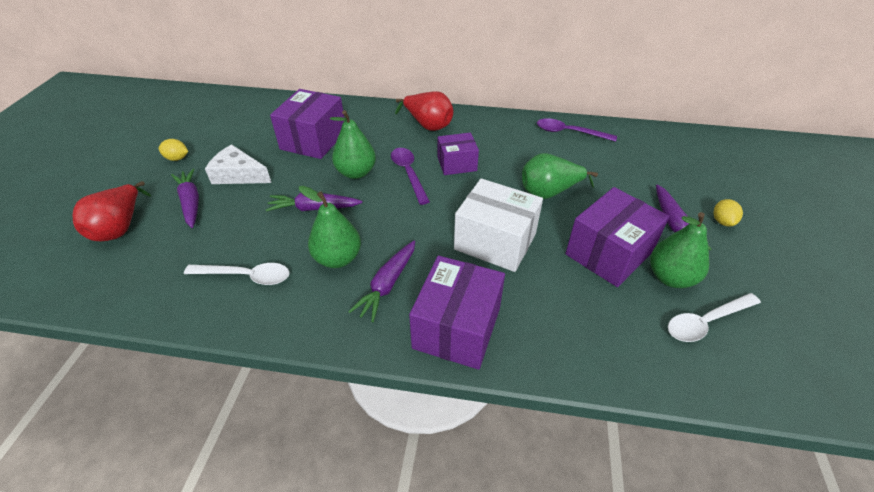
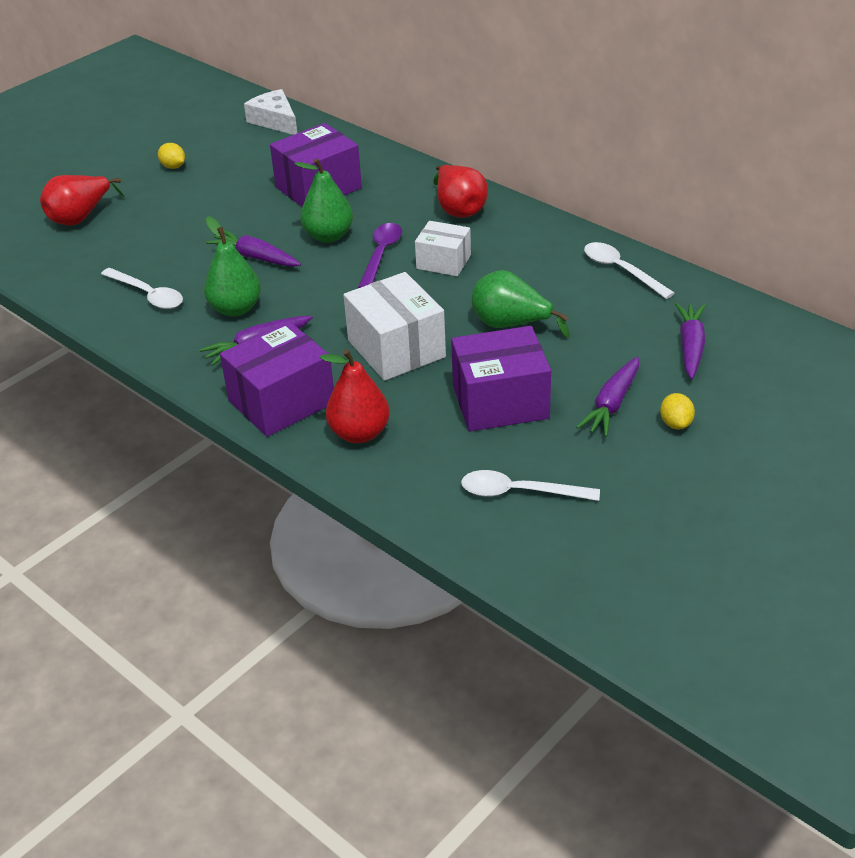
camera: 35 degrees right, 5 degrees down
(191, 202) = (153, 214): purple carrot -> purple carrot (690, 346)
(238, 175) = (215, 201): white cheese -> white cheese (275, 121)
(457, 164) = (443, 262): purple box -> white box
(546, 328) = (359, 433): none -> red pear
(569, 132) = (621, 270): purple spoon -> white spoon
(670, 277) = (536, 446): green pear -> none
(722, 221) = (676, 423): yellow lemon -> yellow lemon turned 45 degrees counterclockwise

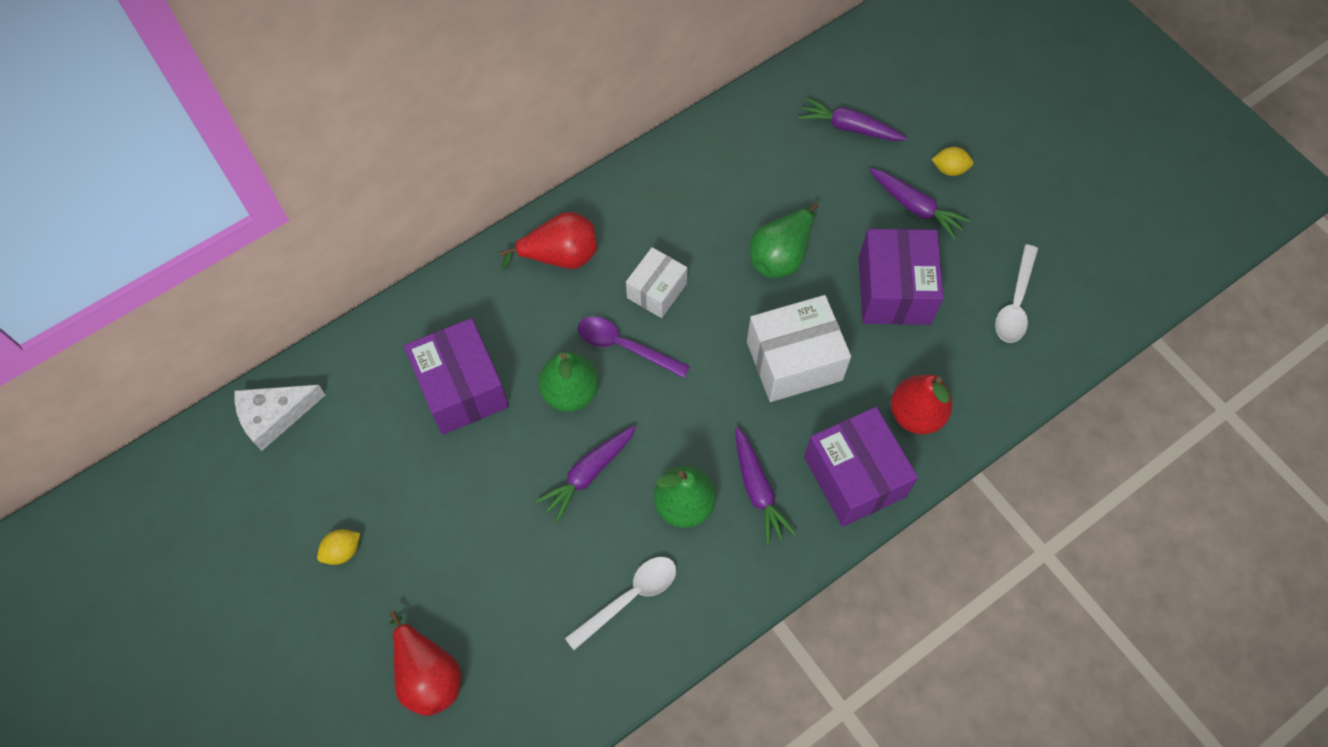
camera: 80 degrees left, 25 degrees up
(621, 270) = (718, 145): white spoon -> none

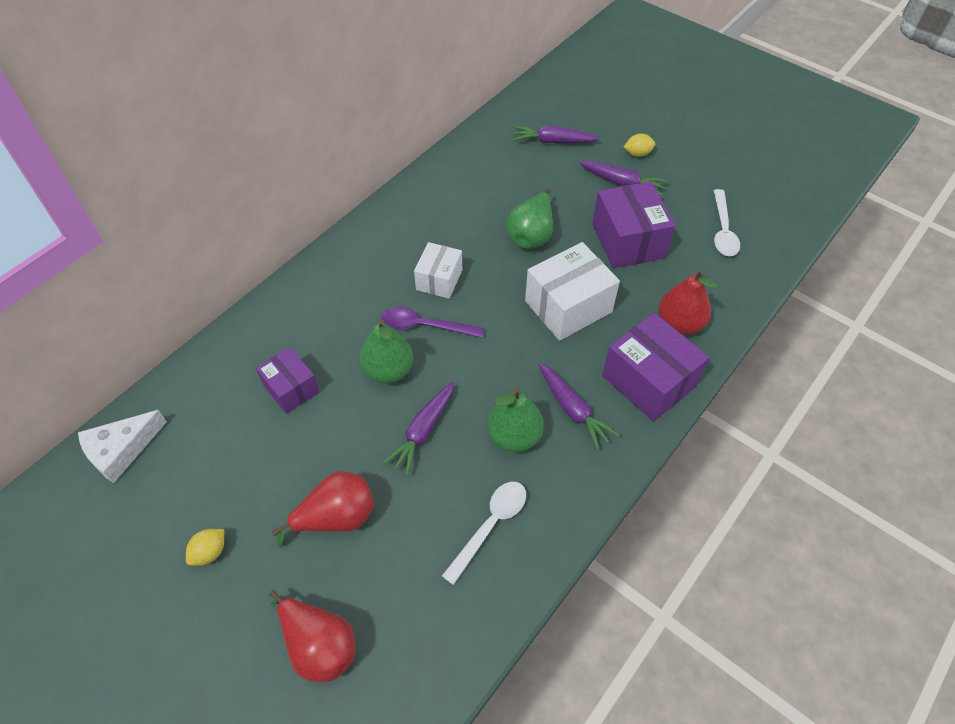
camera: 15 degrees left, 10 degrees down
(461, 388) = (291, 389): purple box -> purple box, size x0.62
(560, 256) = (351, 271): red pear -> red pear (336, 517)

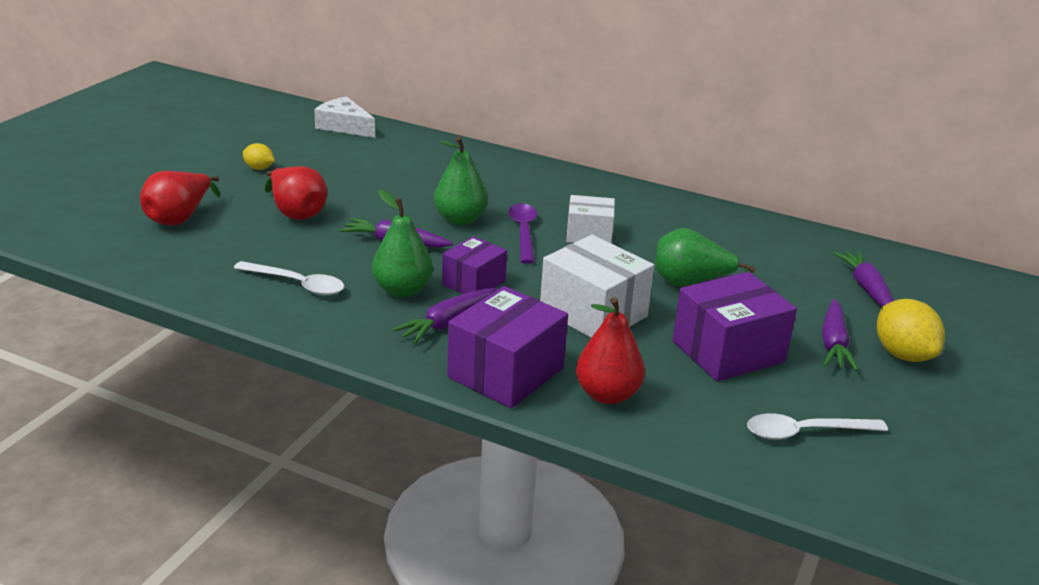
camera: 75 degrees right, 25 degrees down
(291, 389) = (423, 179): purple box -> purple box (473, 283)
(637, 154) = (903, 354): yellow lemon -> yellow lemon, size x1.79

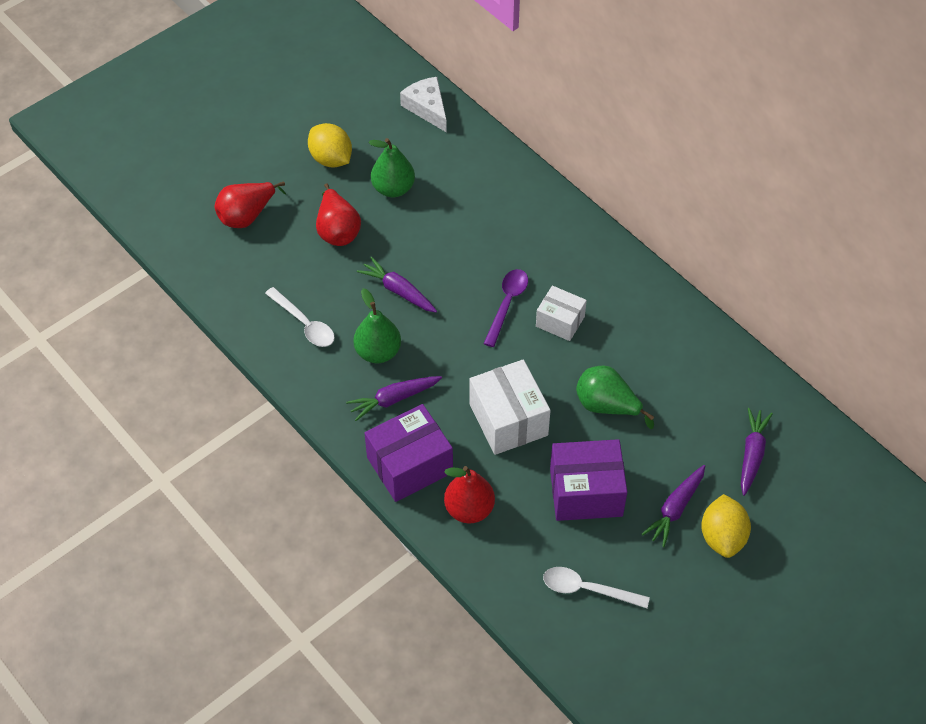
camera: 25 degrees right, 25 degrees up
(259, 168) = (331, 159): yellow lemon -> yellow lemon, size x1.79
(460, 220) = (463, 273): green pear -> green pear (393, 188)
(473, 283) = (435, 358): purple box -> none

